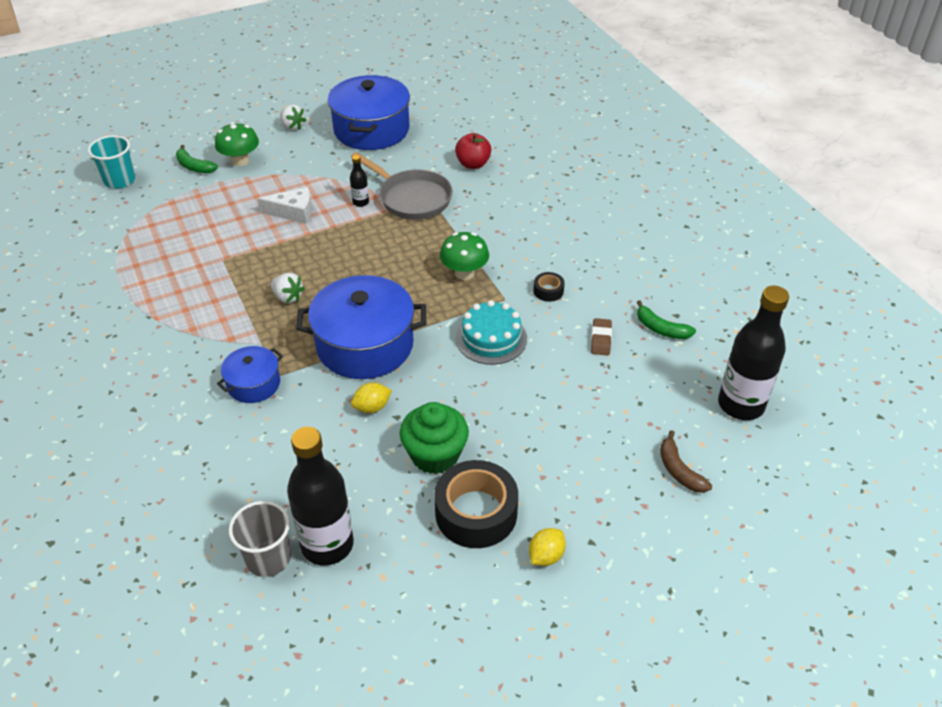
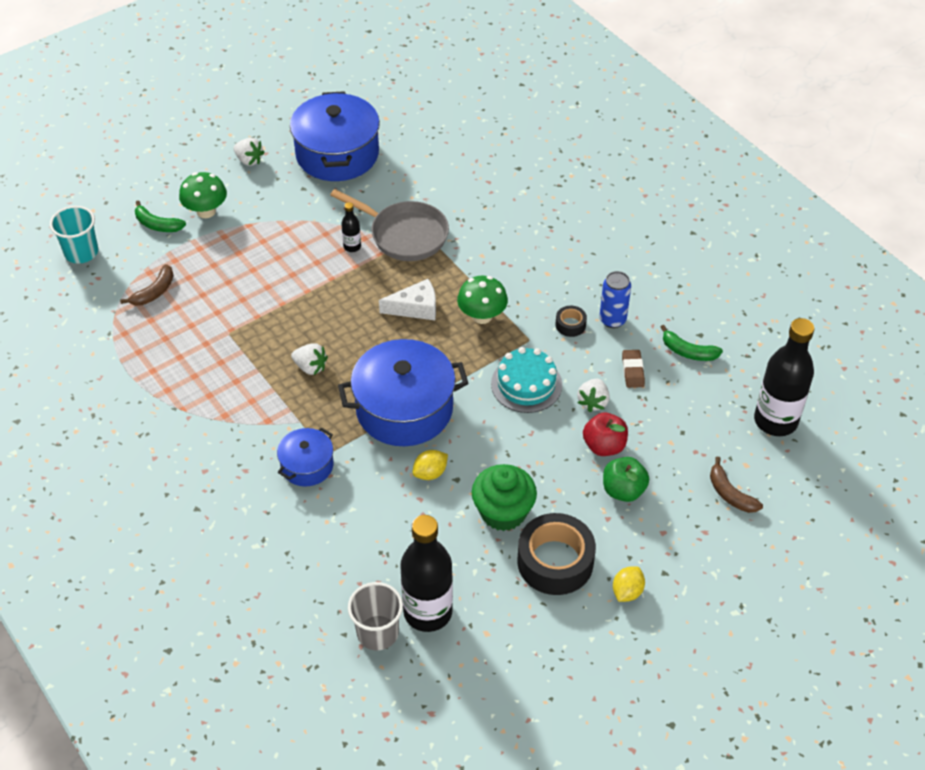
camera: 10 degrees left, 5 degrees up
(170, 218) = (154, 292): none -> brown banana
(293, 212) = (284, 267): white cheese -> white cheese (415, 308)
(473, 164) = (458, 185): red apple -> red apple (604, 446)
(554, 363) = (593, 402): none -> white strawberry
(565, 451) = (623, 490): none -> green apple
(591, 291) = (612, 320): none -> blue can

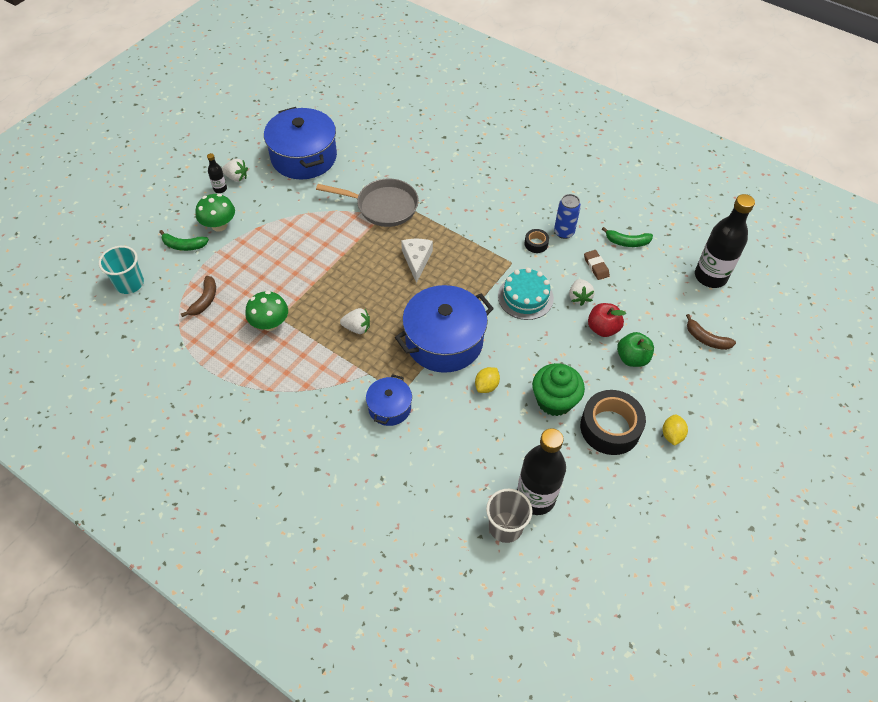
camera: 20 degrees left, 5 degrees up
(352, 247) = (347, 225): black bottle -> black bottle (220, 189)
(415, 308) = (417, 260): white cheese -> white cheese turned 60 degrees counterclockwise
(482, 316) = (469, 254): green mushroom -> green mushroom (270, 324)

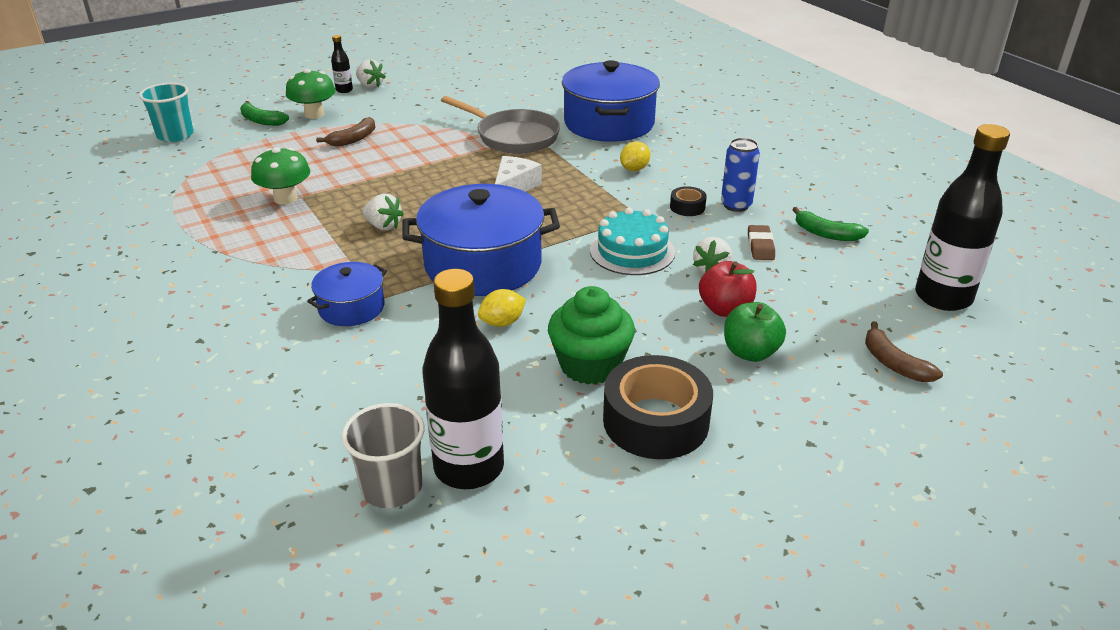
camera: 25 degrees right, 20 degrees down
(205, 300) = (236, 164): brown banana -> brown banana (353, 139)
(304, 157) = (458, 85): blue pot -> blue pot (609, 123)
(672, 435) = (757, 461): yellow lemon -> yellow lemon (634, 169)

